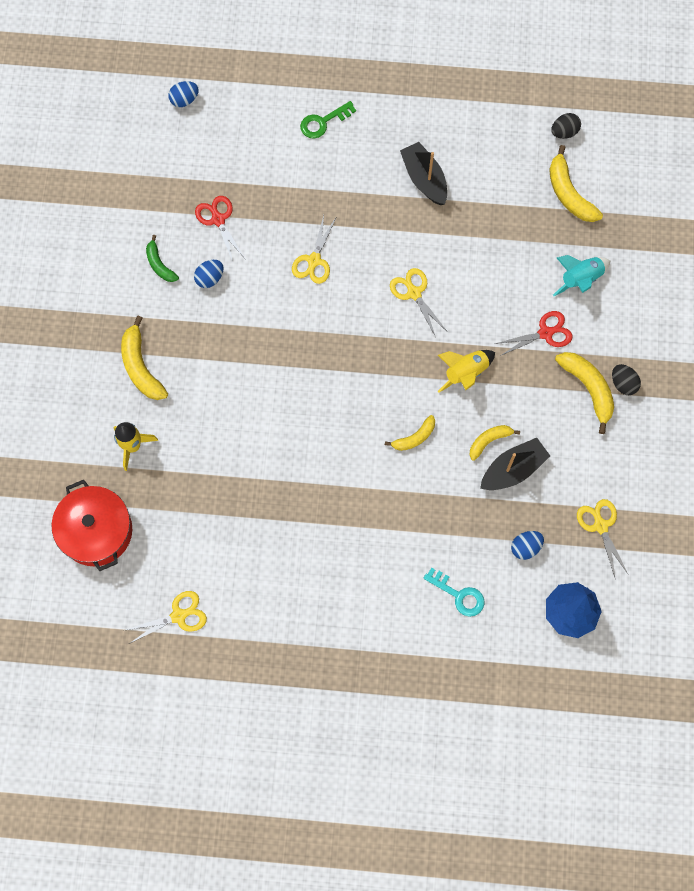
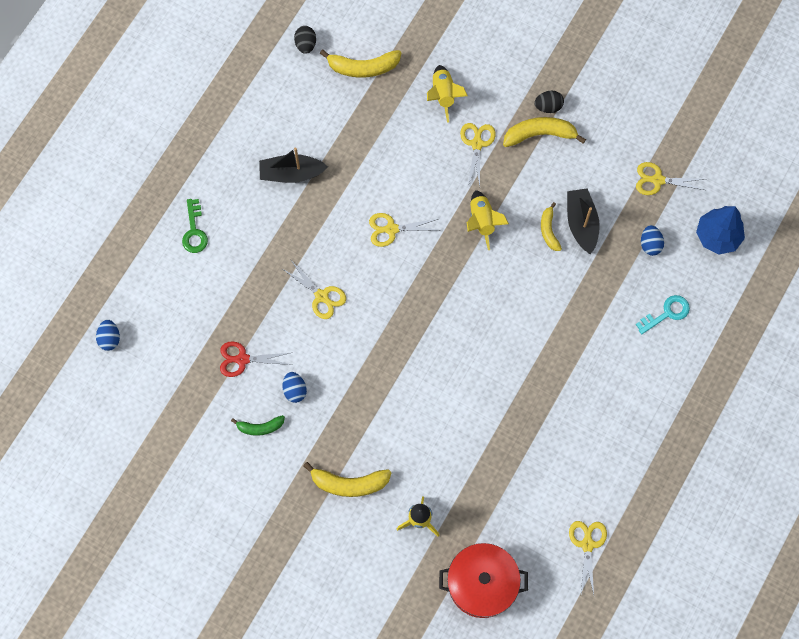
camera: 65 degrees left, 0 degrees up
(414, 437) = (519, 287): yellow banana -> none
(545, 333) = (477, 144): red scissors -> yellow scissors
(580, 279) = (443, 95): turquoise rocket -> yellow rocket

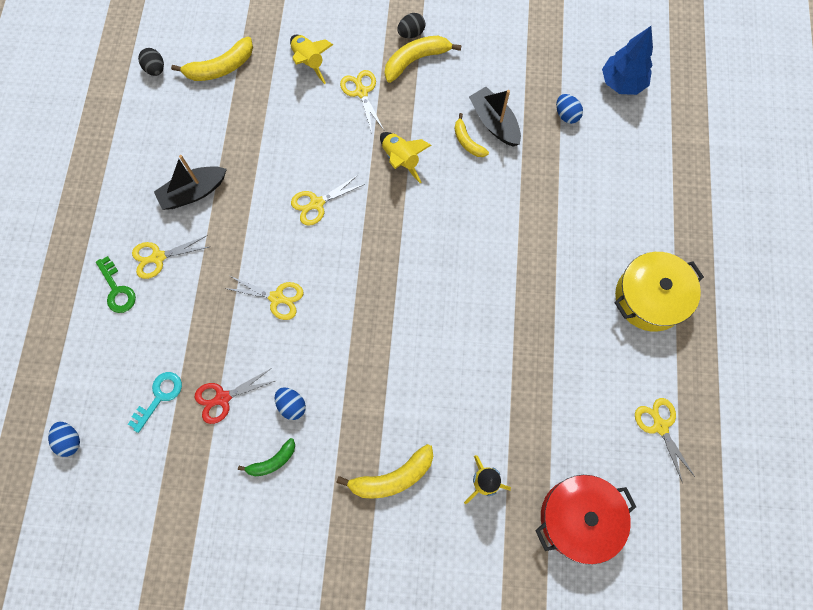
camera: 25 degrees left, 0 degrees up
(636, 437) = (649, 297): none -> yellow pot
(657, 180) = (543, 56): yellow scissors -> yellow scissors (158, 257)
(667, 313) = (614, 170): turquoise key -> turquoise key (159, 397)

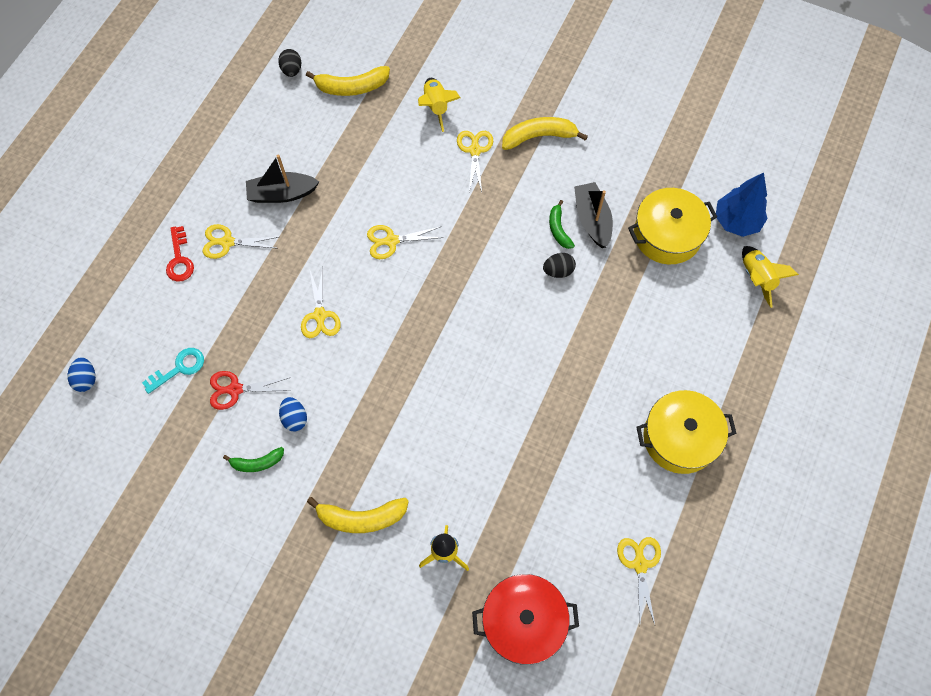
camera: 20 degrees right, 5 degrees down
(117, 290) = (179, 259): green key -> red key
(277, 298) = (320, 315): yellow scissors -> yellow scissors turned 45 degrees clockwise
(401, 159) = (487, 225): yellow rocket -> yellow rocket (756, 278)
(411, 33) = (545, 110): black egg -> black egg (558, 271)
(467, 141) = (558, 229): yellow banana -> green banana
(566, 115) = (667, 235): blue egg -> yellow pot

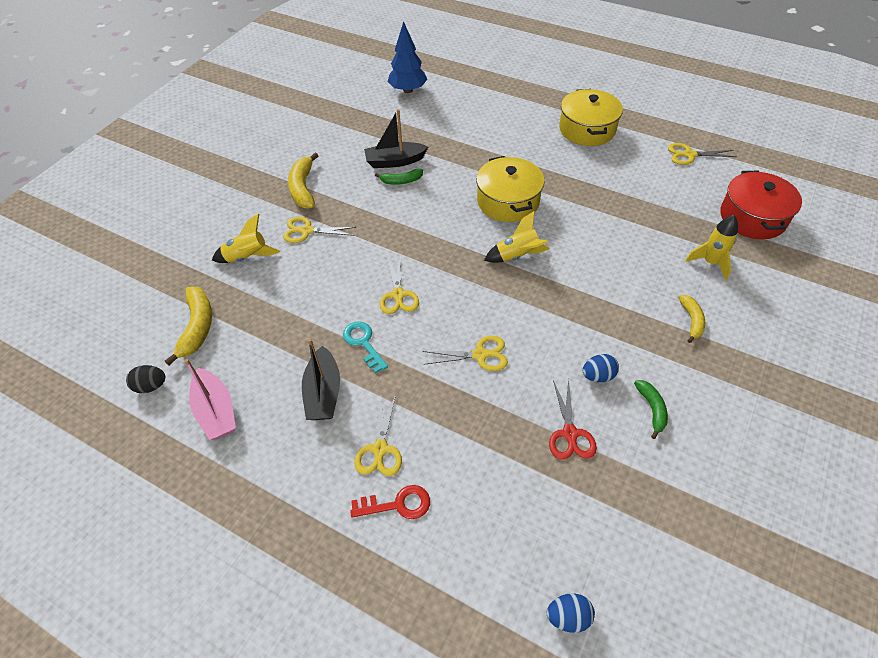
camera: 85 degrees left, 15 degrees down
(179, 368) = (547, 496): turquoise key -> turquoise key (363, 343)
(267, 120) = (216, 411): none -> pink boat
(361, 518) = (691, 320): yellow banana -> yellow banana, size x0.61
(558, 271) = (442, 183): black egg -> none
(667, 235) = (415, 123): yellow pot -> yellow pot (508, 201)
(756, 278) = (456, 85): yellow rocket -> yellow rocket (517, 256)

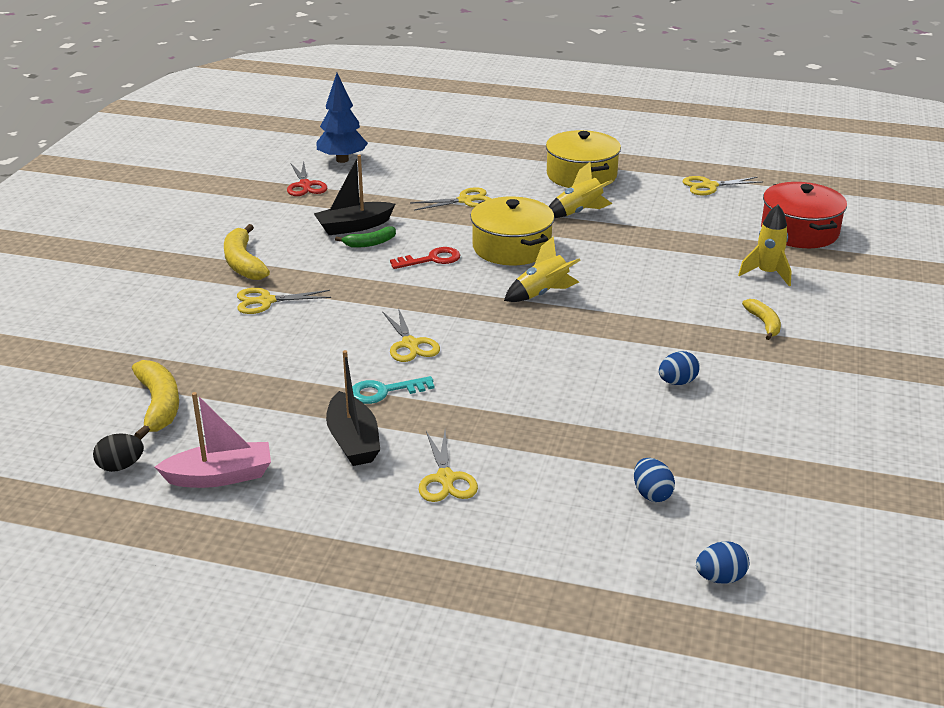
camera: 15 degrees left, 20 degrees down
(216, 411) = (220, 476): pink boat -> pink boat turned 60 degrees counterclockwise
(247, 257) = (197, 334): yellow rocket -> yellow rocket (578, 212)
(363, 343) = (384, 391): turquoise key -> turquoise key turned 60 degrees counterclockwise
(397, 504) = (487, 521): red key -> red key (431, 259)
(480, 355) = (533, 383): yellow scissors -> yellow scissors (465, 200)
(539, 502) = (651, 494): none -> blue egg
(570, 433) = (664, 433): red scissors -> red scissors (305, 185)
(652, 409) = (747, 401): green banana -> none

